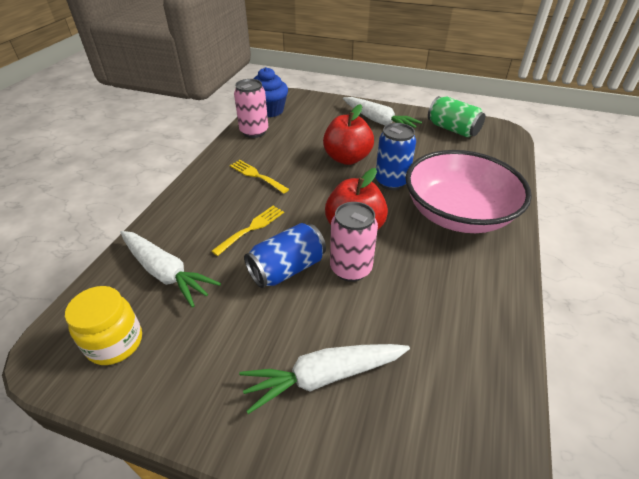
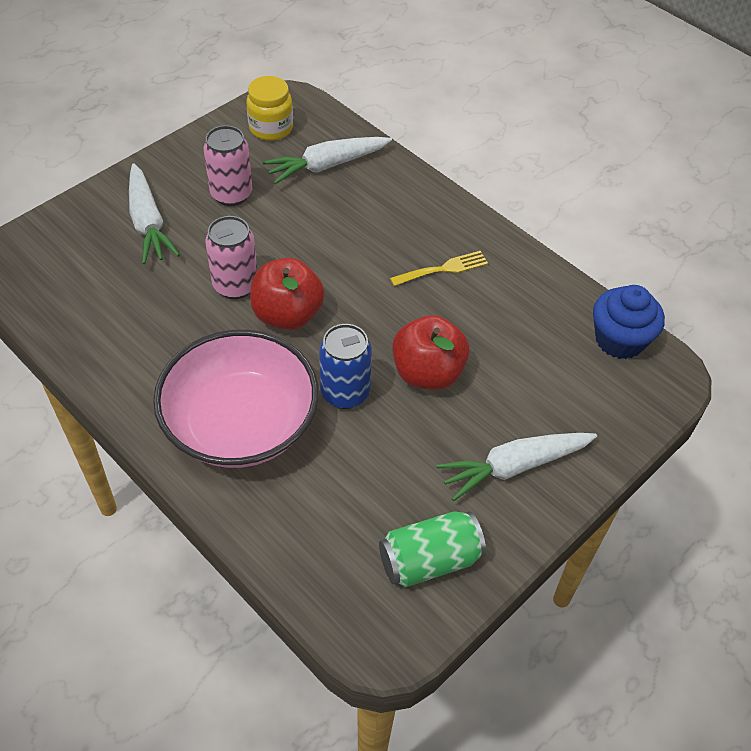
camera: 115 degrees right, 10 degrees up
(251, 228) = (347, 236): yellow fork -> none
(254, 132) = (557, 301): pink can -> pink can (231, 194)
(287, 269) = (271, 241): blue can -> none
(324, 377) = (148, 223): white carrot -> white carrot turned 150 degrees clockwise

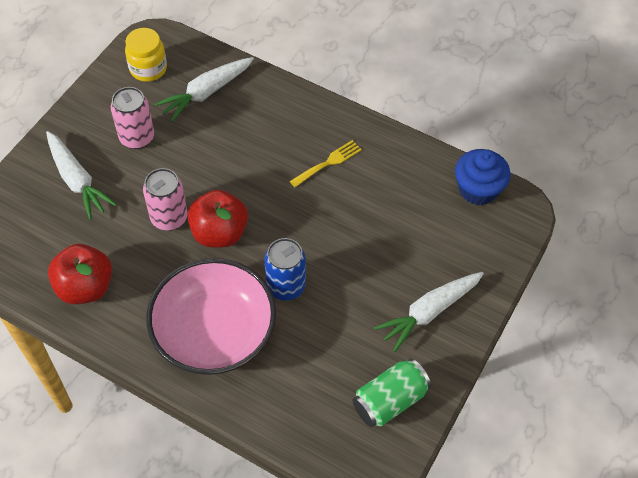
camera: 15 degrees left, 5 degrees up
(427, 373) = (343, 254): red apple -> red apple (85, 287)

